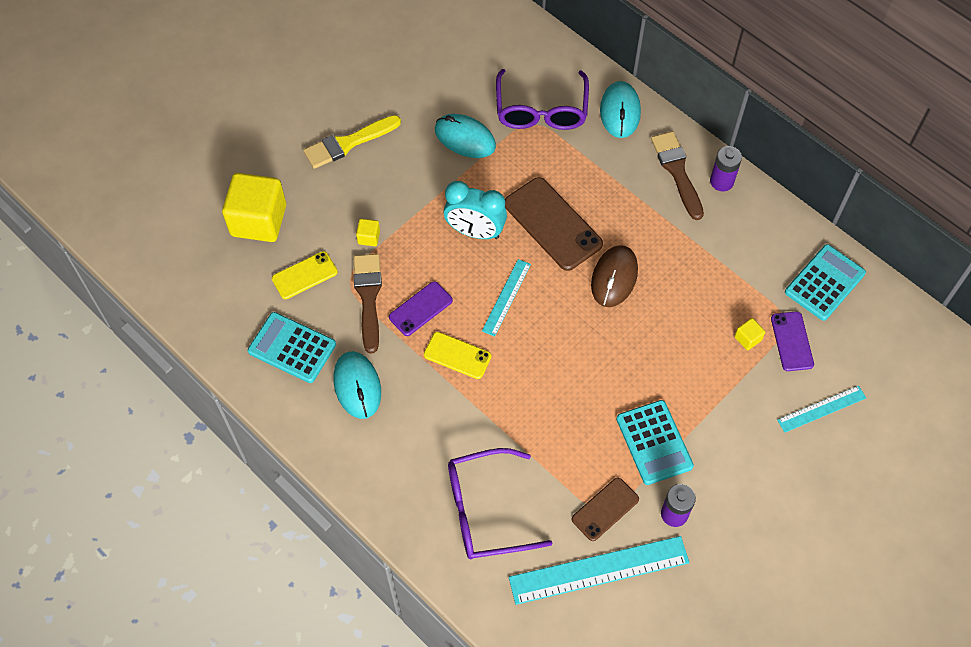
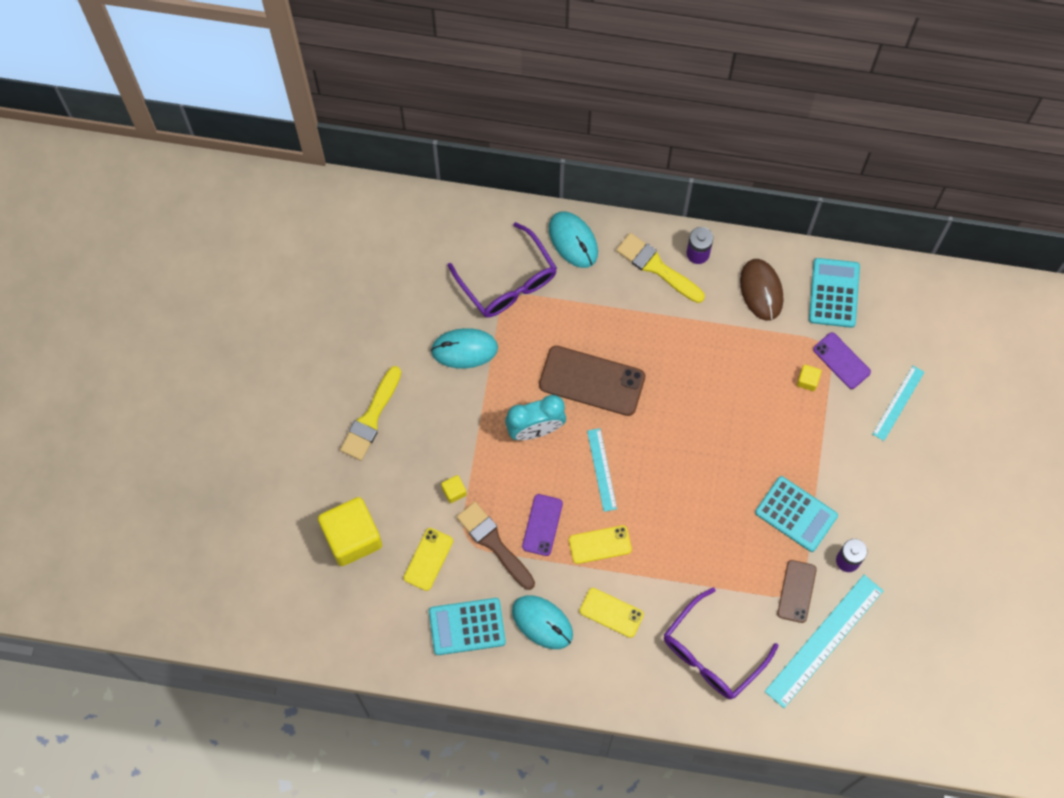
camera: 35 degrees left, 10 degrees up
(423, 417) = (611, 612): none -> yellow phone
(614, 277) = (672, 396): brown mouse -> brown mouse (761, 290)
(677, 171) = (657, 267): brown brush -> yellow brush

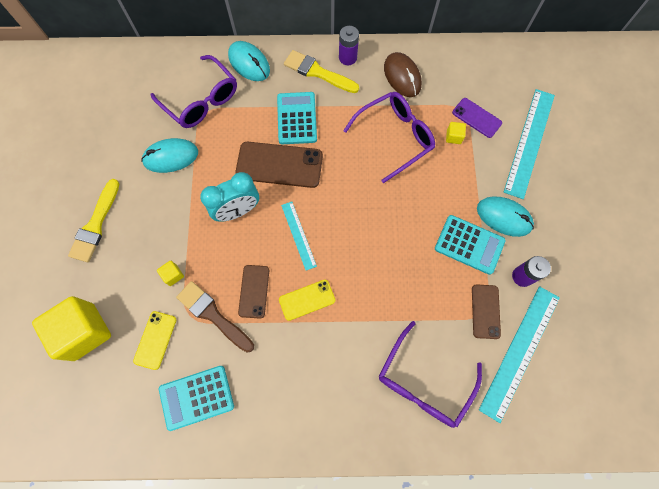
camera: 10 degrees left, 0 degrees up
(542, 525) = (254, 291): purple phone -> brown phone
(542, 622) = (265, 381): turquoise mouse -> turquoise mouse (504, 217)
(611, 612) = (326, 360): yellow phone -> none
(736, 369) = (395, 137): none -> purple glasses
(834, 293) = (458, 70): turquoise calculator -> turquoise calculator (296, 118)
(898, 403) = (529, 142): turquoise ruler -> turquoise ruler, size x1.80

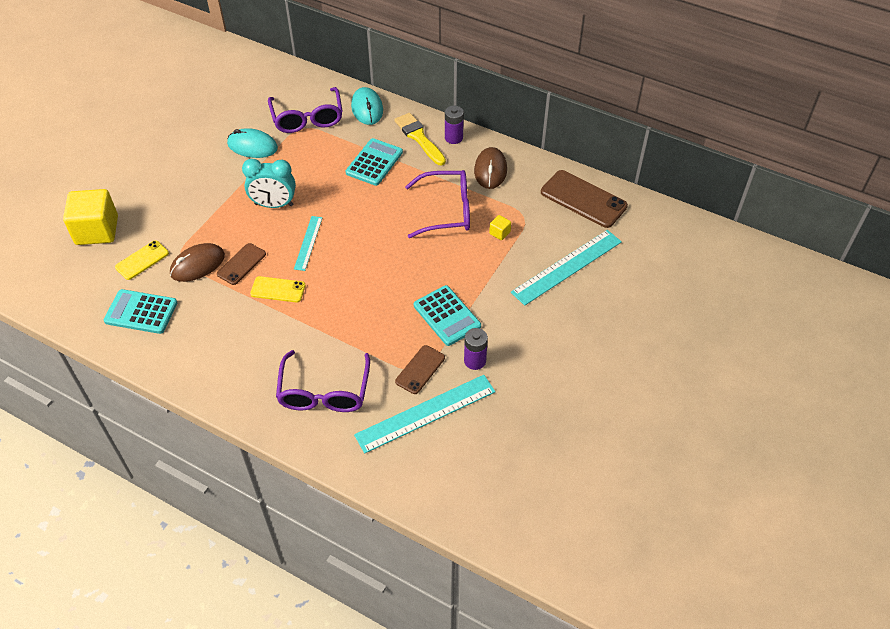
camera: 30 degrees right, 20 degrees down
(95, 224) = (160, 166): yellow brush -> none
(173, 275) = (189, 224): yellow cube -> none
(213, 315) = (197, 265): brown brush -> brown mouse
(279, 165) = (333, 188): brown phone -> brown phone (583, 199)
(423, 382) = (324, 392): purple glasses -> purple glasses turned 60 degrees counterclockwise
(476, 118) = (533, 228): purple phone -> none
(504, 217) = (495, 310): turquoise mouse -> none

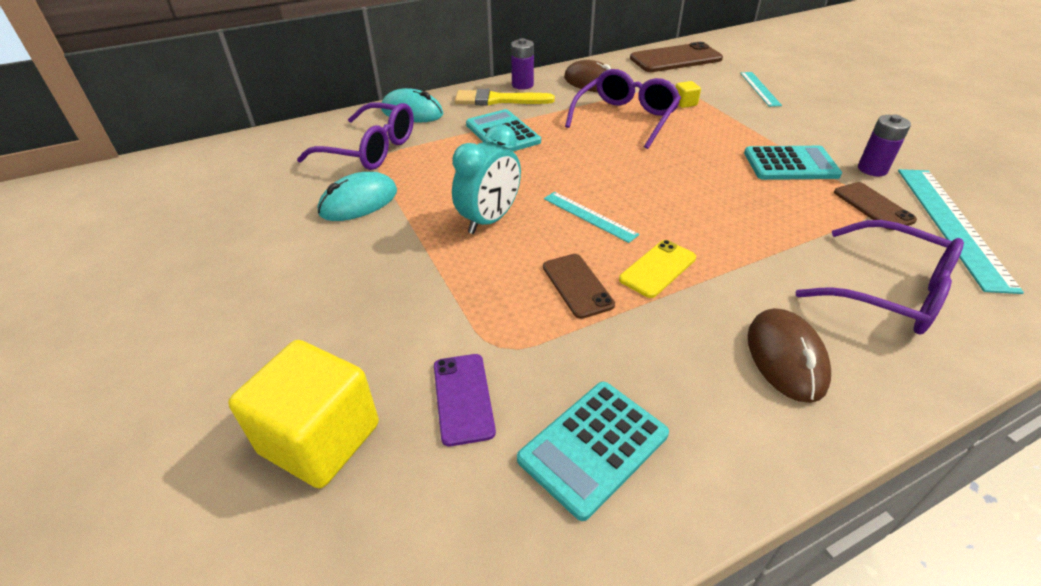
camera: 55 degrees left, 10 degrees down
(142, 260) = (463, 398): yellow phone -> purple phone
(197, 265) = (537, 332): brown mouse -> brown mouse (786, 358)
(567, 267) = (760, 88): turquoise ruler -> turquoise ruler, size x0.55

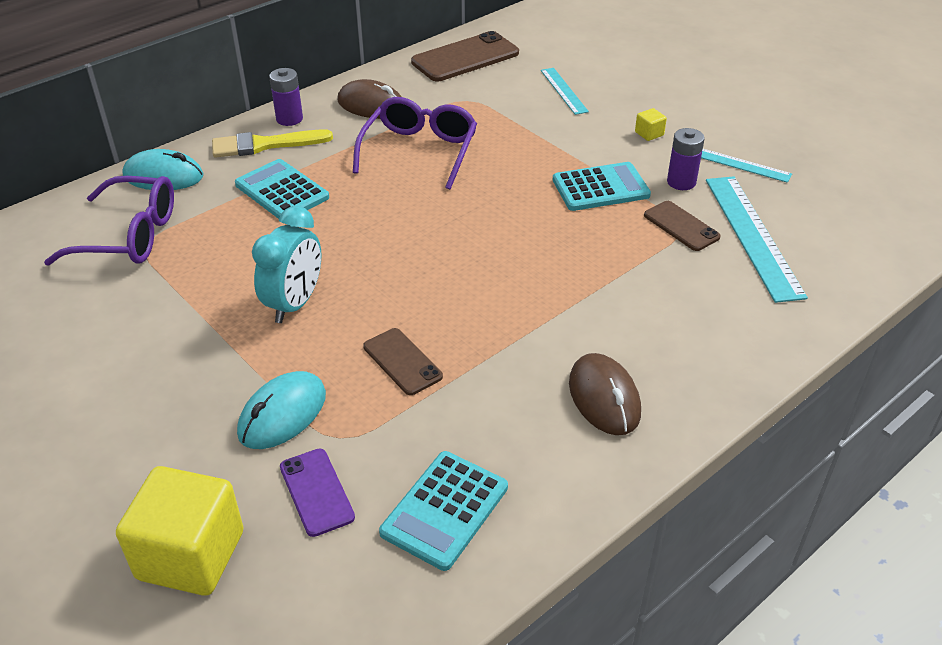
camera: 15 degrees left, 0 degrees up
(359, 202) = (139, 305): turquoise mouse -> turquoise mouse (282, 414)
(589, 216) = (400, 282): turquoise ruler -> turquoise ruler (740, 164)
(658, 268) = (479, 330): yellow phone -> none
(685, 103) = (483, 122): yellow cube -> yellow cube (649, 134)
(889, 292) = (694, 317): purple glasses -> none

